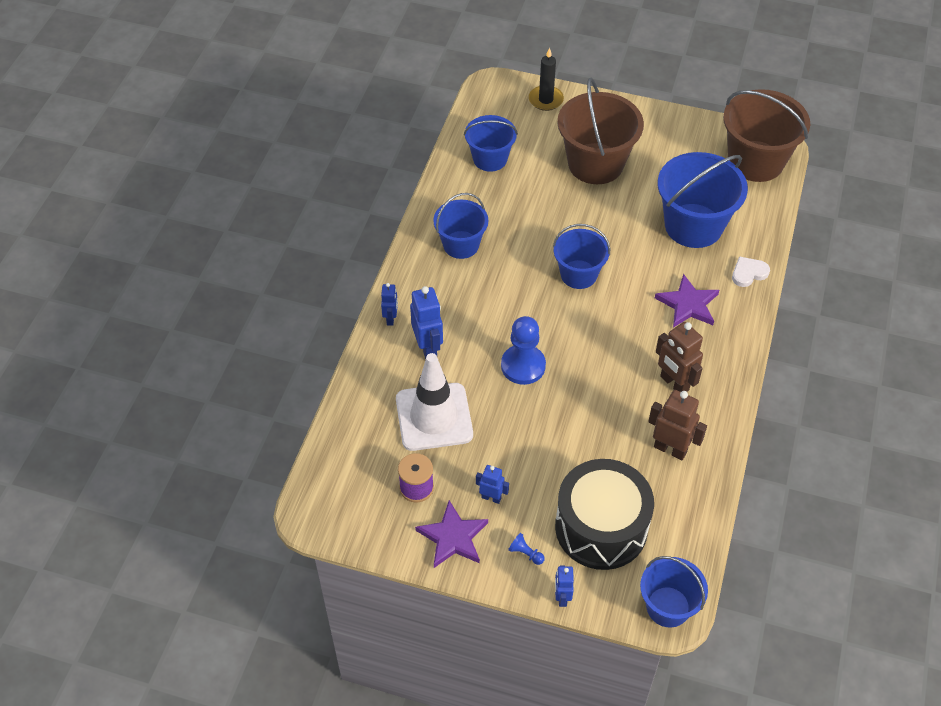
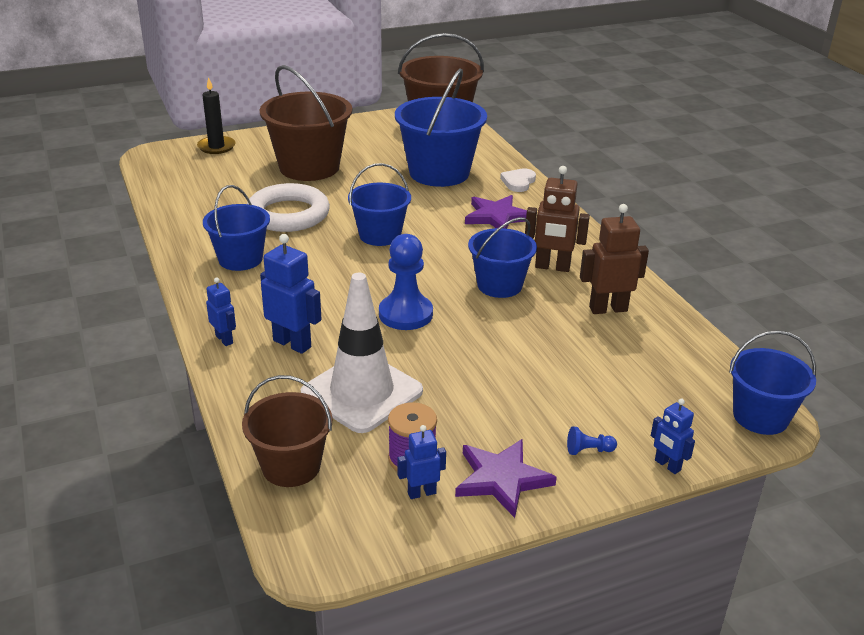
camera: 40 degrees left, 20 degrees down
(347, 447) = (291, 466): none -> brown bucket
(490, 159) = (204, 196): blue bucket -> blue bucket (499, 285)
(491, 497) = (499, 425): blue robot -> blue robot (421, 493)
(532, 213) = (288, 214): none -> white ring
(601, 527) = (627, 392): black drum -> none

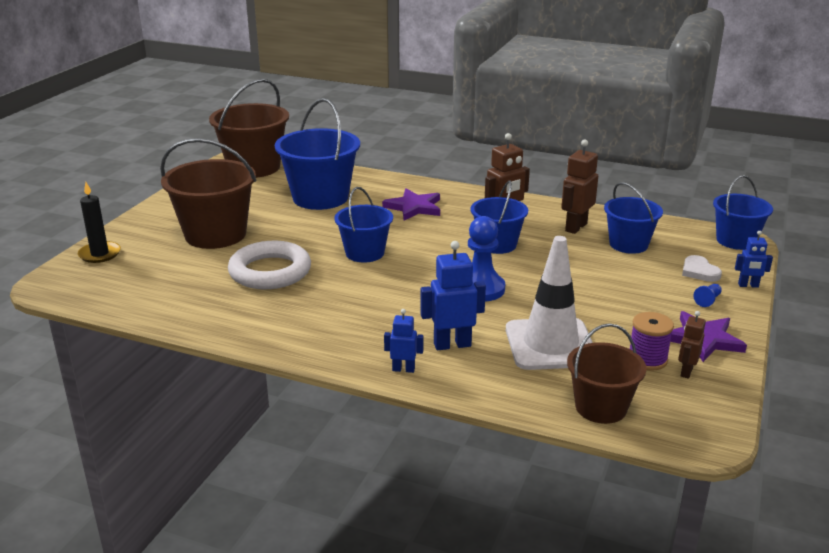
camera: 45 degrees left, 5 degrees down
(240, 259) = (300, 317): blue bucket -> blue bucket (628, 244)
(421, 493) = (686, 372): blue robot -> brown robot
(518, 182) = (384, 181): white heart -> white heart (699, 271)

